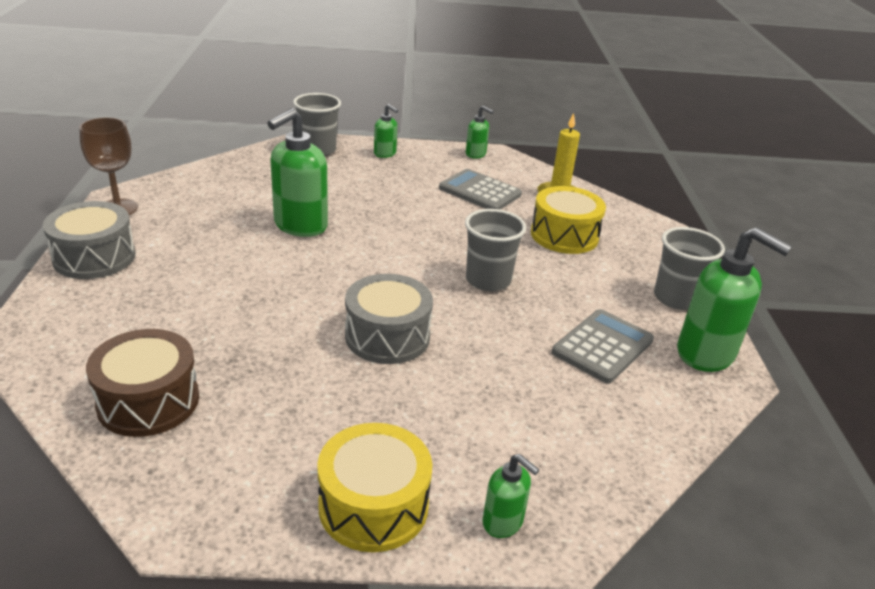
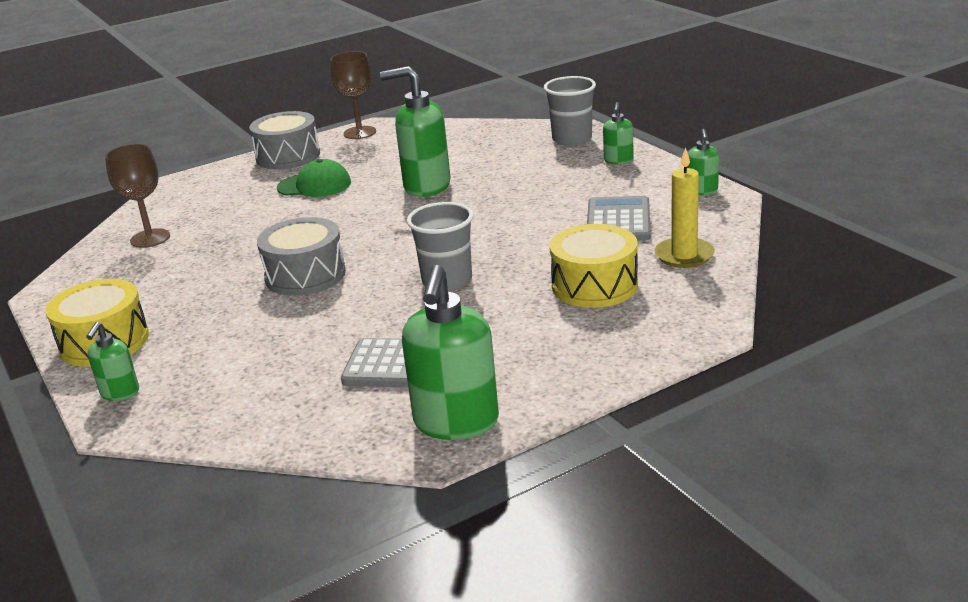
camera: 65 degrees right, 5 degrees down
(148, 401) = (150, 238): brown drum -> brown goblet
(197, 268) = (314, 185): none -> green cap
(676, 298) = (551, 379): grey cup -> none

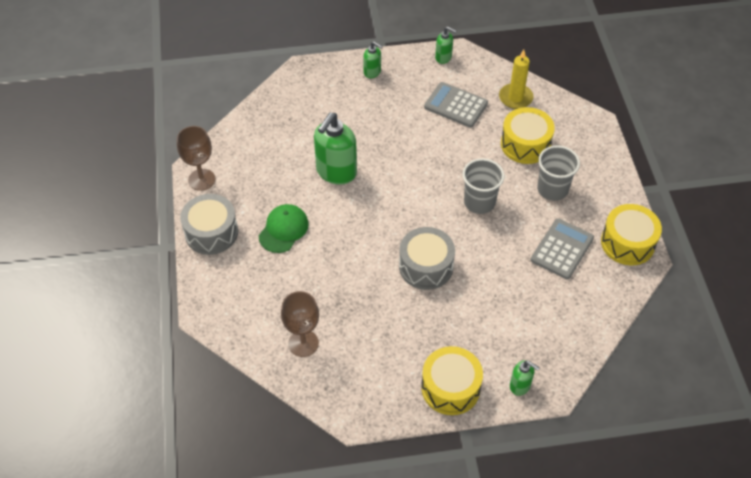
camera: 70 degrees left, 25 degrees up
(456, 423) = (627, 243): green soap dispenser -> yellow drum
(572, 139) = (319, 78): grey cup -> grey cup (552, 189)

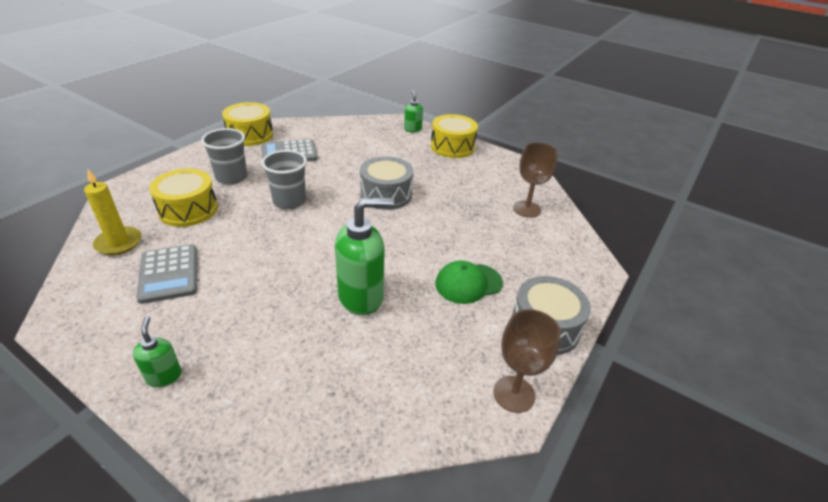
camera: 140 degrees left, 15 degrees down
(443, 57) = (78, 329): green soap dispenser -> none

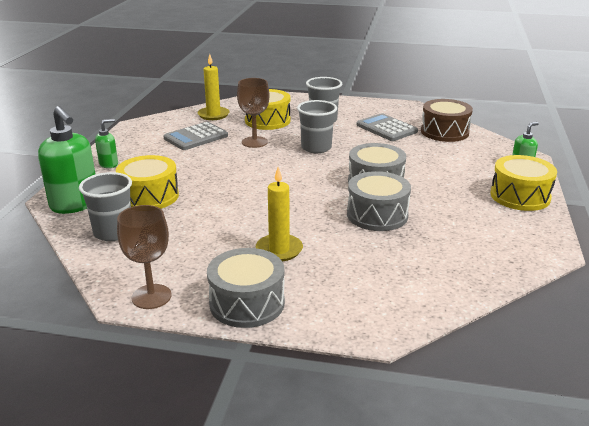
camera: 70 degrees right, 10 degrees down
(250, 135) = (392, 108): yellow drum -> yellow drum (149, 196)
(325, 132) = (444, 132): none -> brown drum
(361, 297) = (222, 205): green soap dispenser -> green soap dispenser (75, 204)
(364, 404) = (113, 232): none -> grey cup
(440, 213) = (377, 215): none -> grey drum
(468, 283) = (279, 250): green cap -> yellow candle
(526, 209) = (447, 264): brown goblet -> brown goblet (254, 142)

